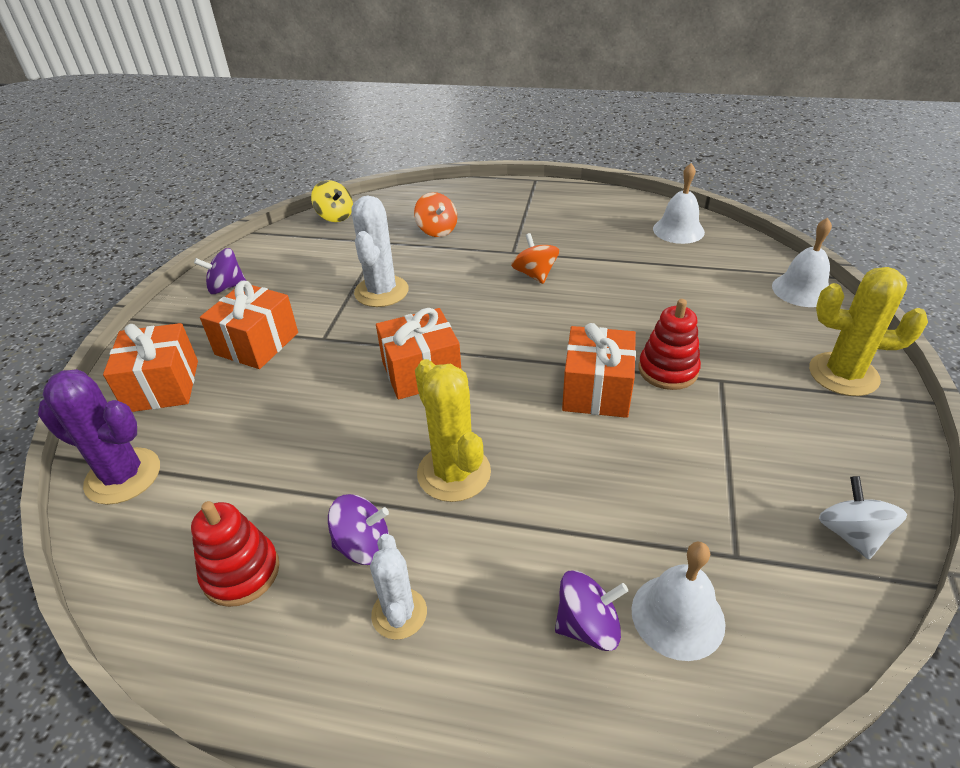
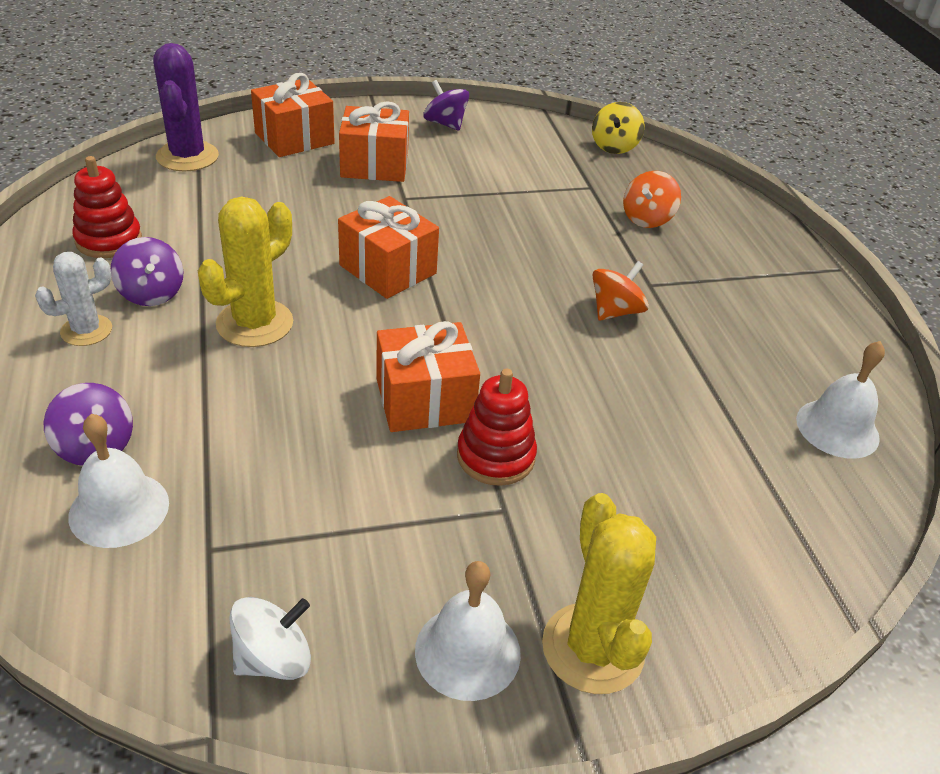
camera: 60 degrees right, 0 degrees up
(381, 291) = (501, 211): white cactus -> none
(802, 290) = (785, 590): white bell -> white bell (467, 651)

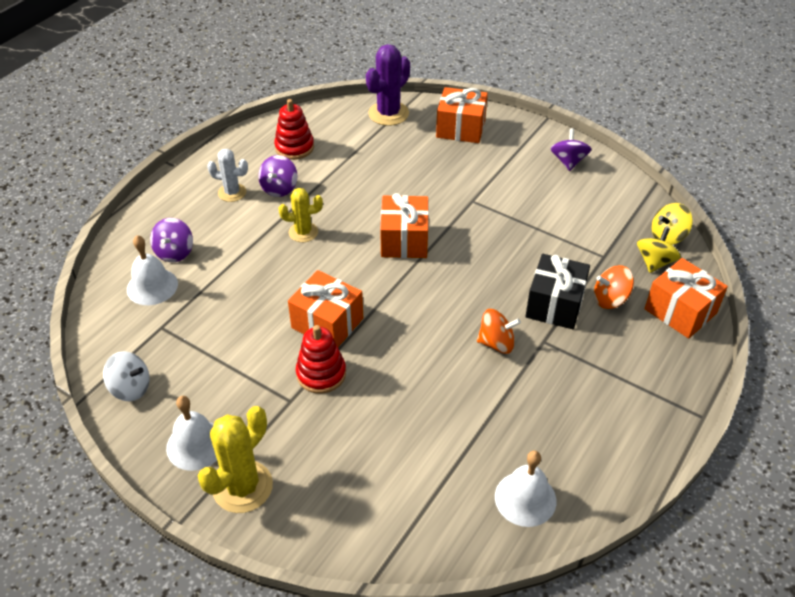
camera: 50 degrees right, 5 degrees up
(254, 323) = (303, 232): yellow cactus -> yellow cactus, size x0.63
(374, 165) = (484, 170): orange gift -> orange gift (680, 311)
(612, 248) = (554, 304): none -> black gift
(635, 171) = (654, 262): none -> yellow spinning top

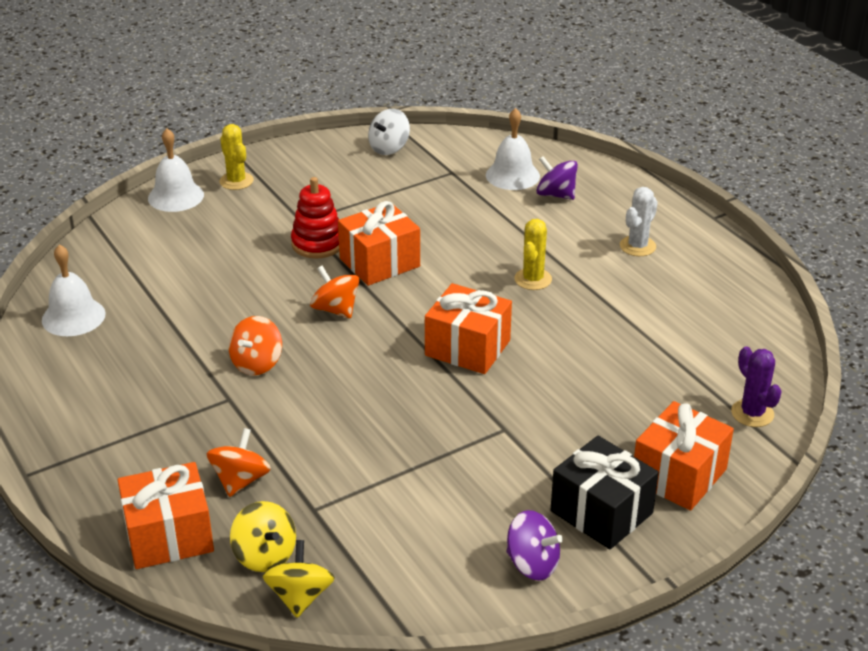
camera: 115 degrees right, 10 degrees down
(196, 445) = (299, 168): white bell -> white bell (176, 196)
(242, 487) = (236, 181): yellow cactus -> yellow cactus, size x0.63
(279, 188) = (626, 280): purple spinning top -> none
(294, 147) = (707, 309): red stacking toy -> none
(388, 113) = (752, 413): purple cactus -> purple cactus, size x0.63
(404, 325) = (335, 309): none -> orange spinning top
(554, 304) = (272, 429): black gift -> black gift (601, 512)

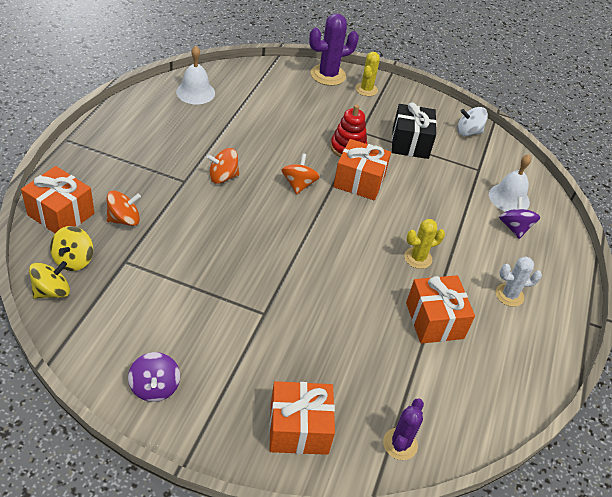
camera: 45 degrees right, 10 degrees up
(176, 196) = (328, 75): white bell -> purple cactus
(467, 348) = (322, 259): orange gift -> orange gift (434, 320)
(601, 512) = (229, 401): black gift -> black gift (410, 143)

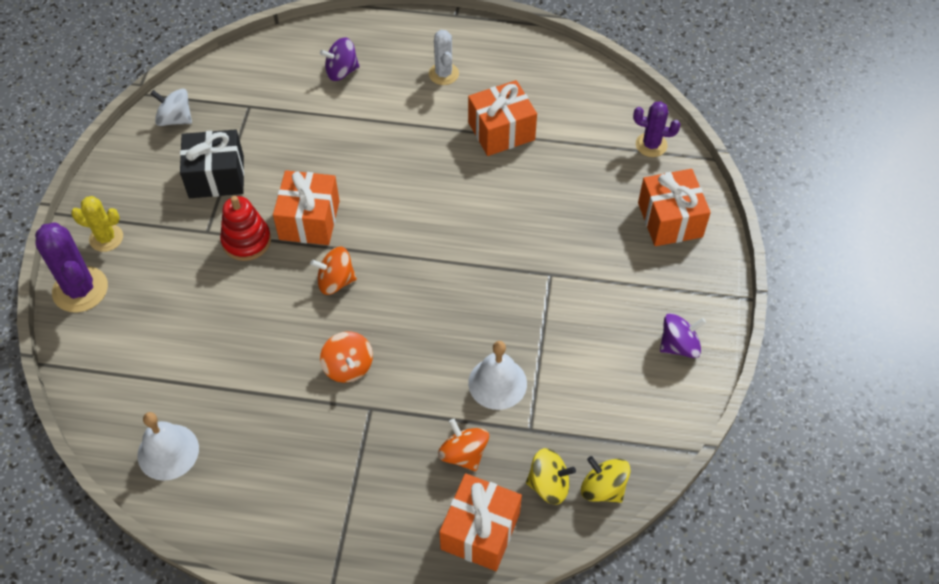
camera: 95 degrees left, 10 degrees up
(418, 258) = (419, 151): yellow cactus -> none
(468, 132) = (175, 119): white spinning top -> white spinning top turned 120 degrees clockwise
(509, 198) = (292, 77): white bell -> white bell (497, 383)

